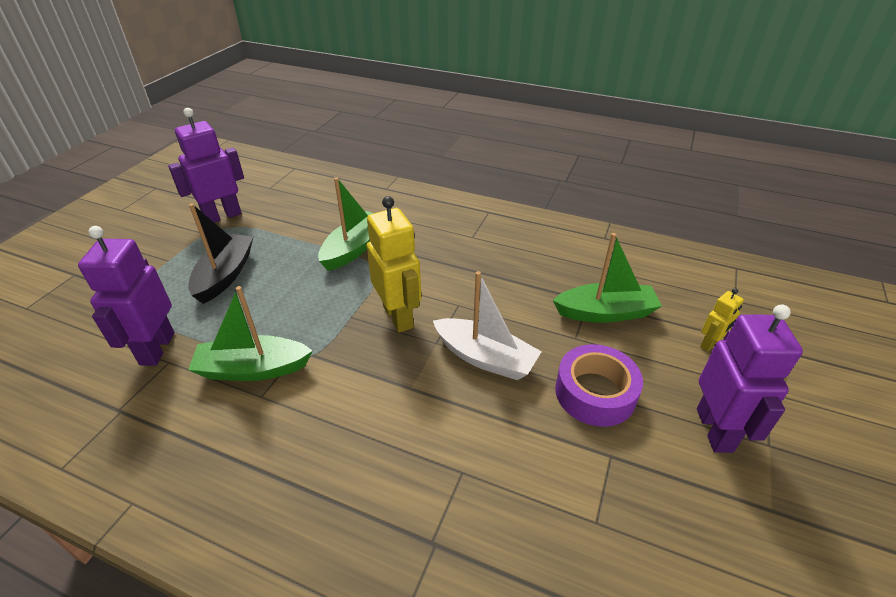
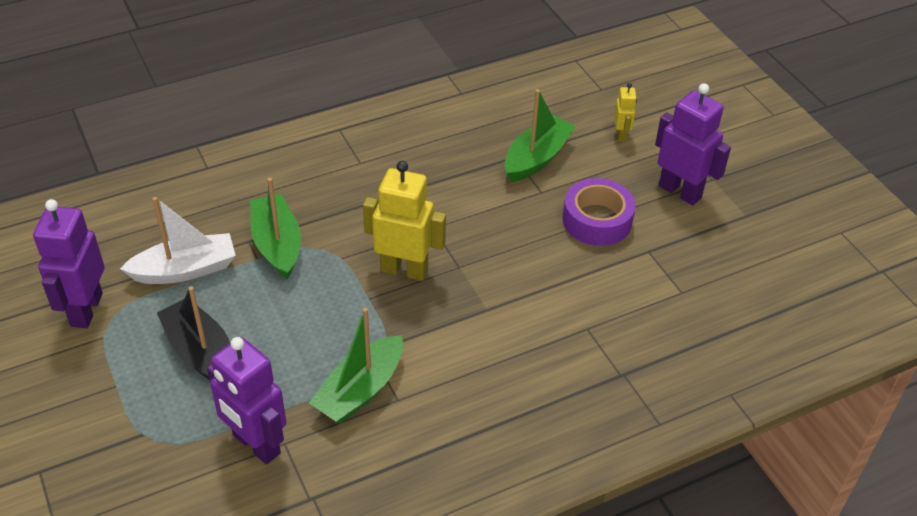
camera: 50 degrees left, 5 degrees up
(485, 358) = (505, 251): white boat -> white boat (185, 270)

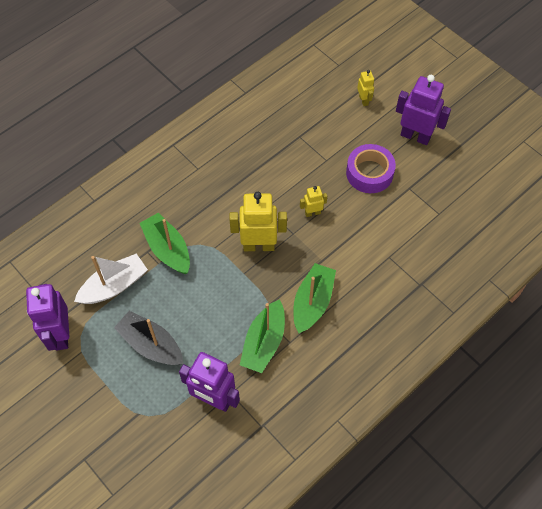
camera: 15 degrees left, 15 degrees up
(496, 248) = (312, 213): none -> yellow robot
(537, 158) = (314, 134): green boat -> green boat (312, 302)

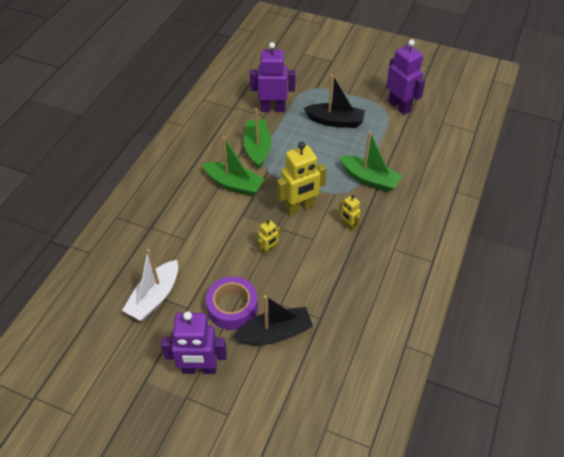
camera: 155 degrees right, 10 degrees down
(114, 286) = (389, 143): white boat -> white boat (154, 297)
(312, 302) = (234, 184): green boat -> green boat turned 60 degrees counterclockwise
(342, 139) = (275, 333): none -> black boat
(364, 100) = (274, 391): yellow robot -> yellow robot (348, 225)

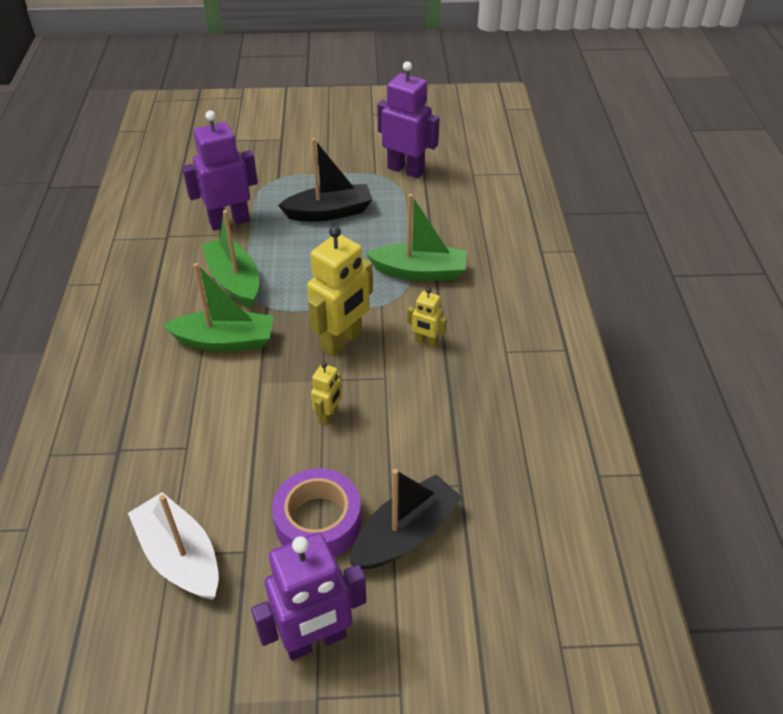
camera: 25 degrees left, 5 degrees down
(154, 297) = (180, 556): white boat -> white boat turned 135 degrees clockwise

